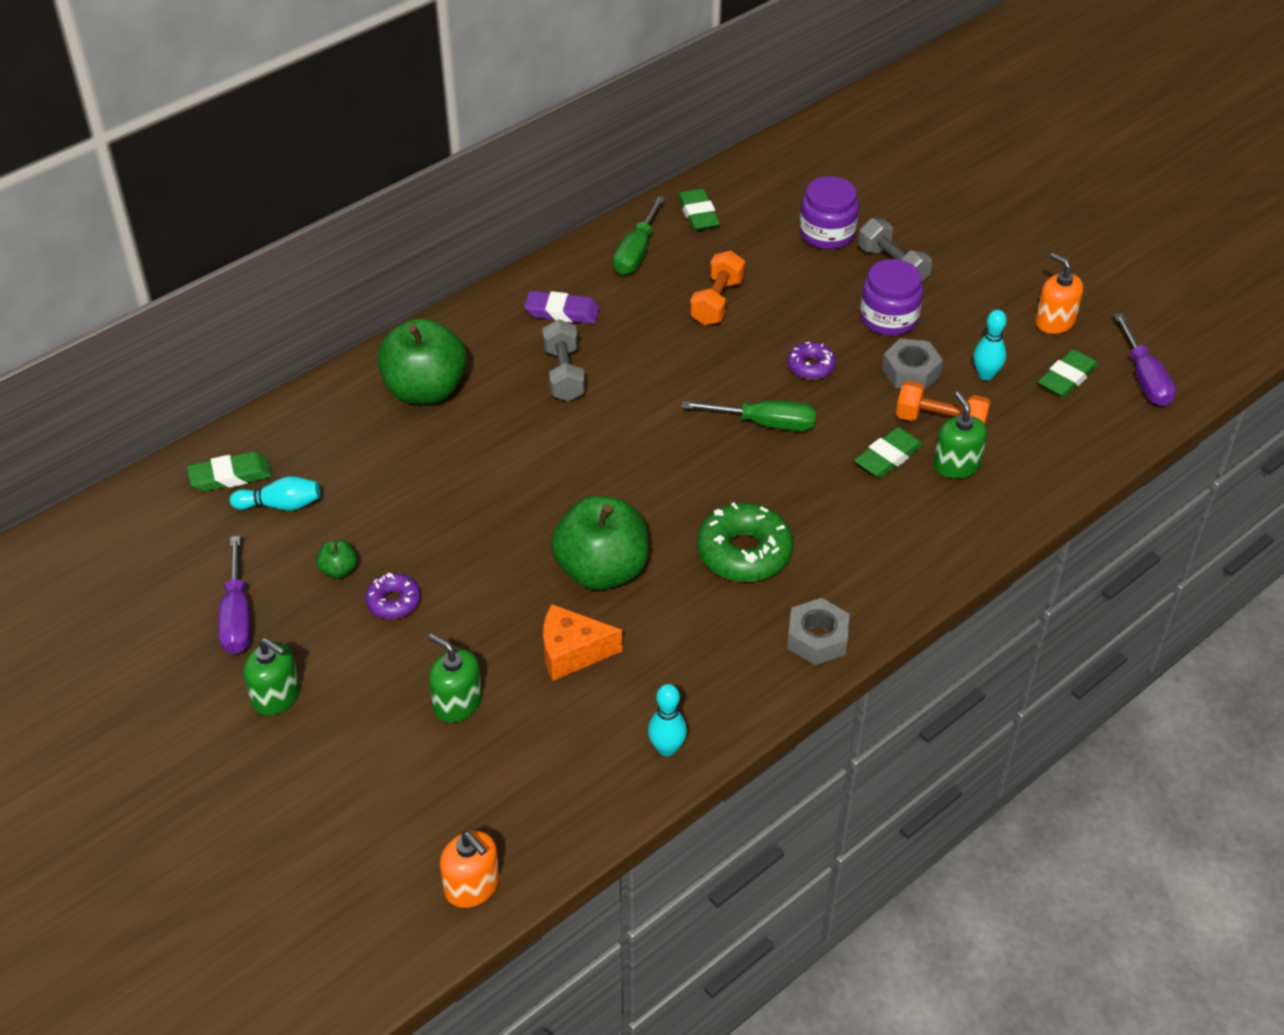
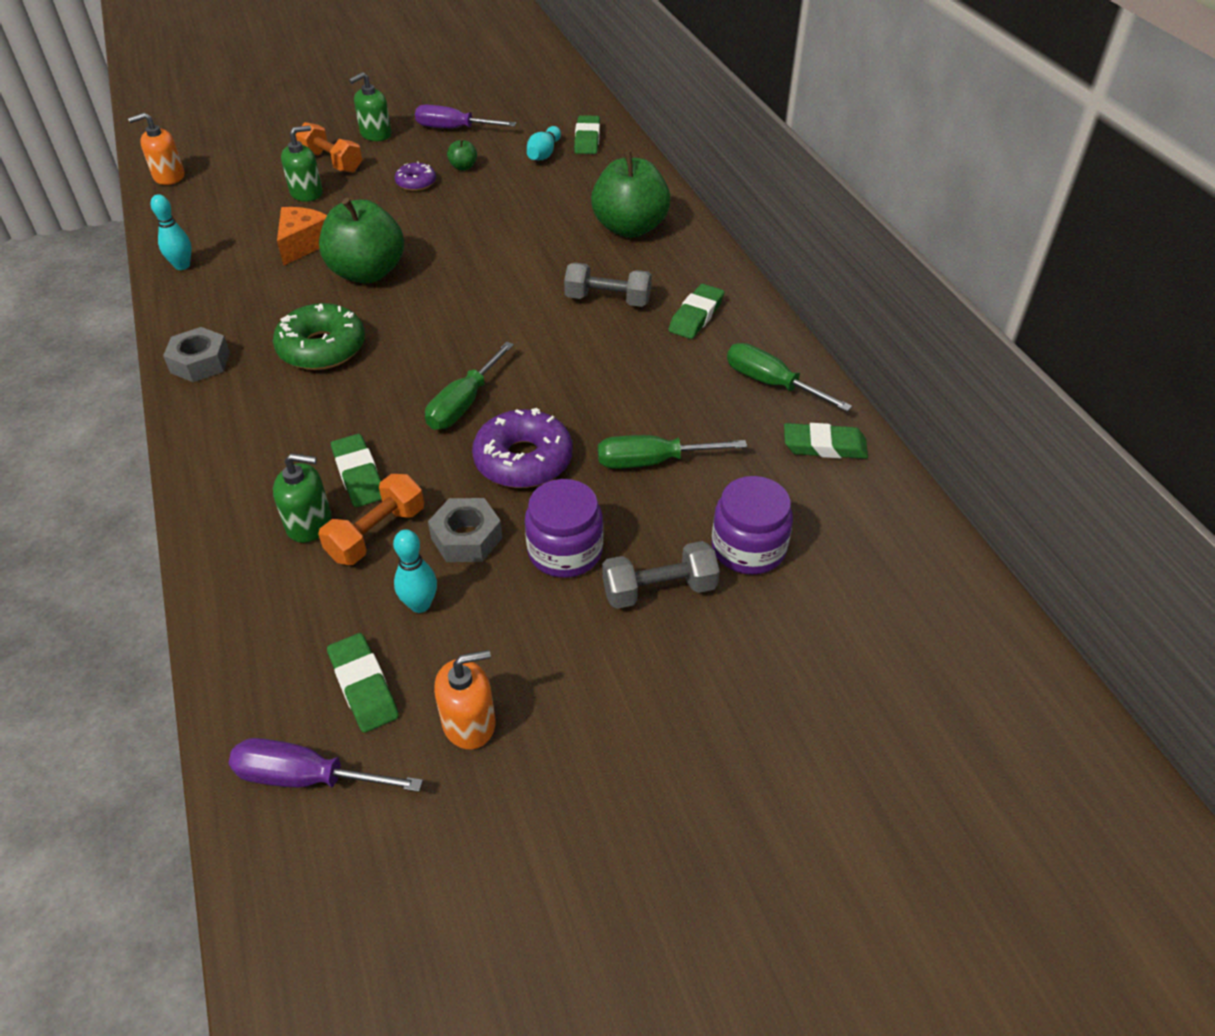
camera: 110 degrees right, 0 degrees up
(562, 312) = (696, 316): purple eraser -> green eraser
(717, 302) = (662, 420): orange dumbbell -> orange dumbbell (332, 162)
(769, 296) = (652, 462): none -> green screwdriver
(811, 366) = (523, 460): purple donut -> purple donut, size x1.79

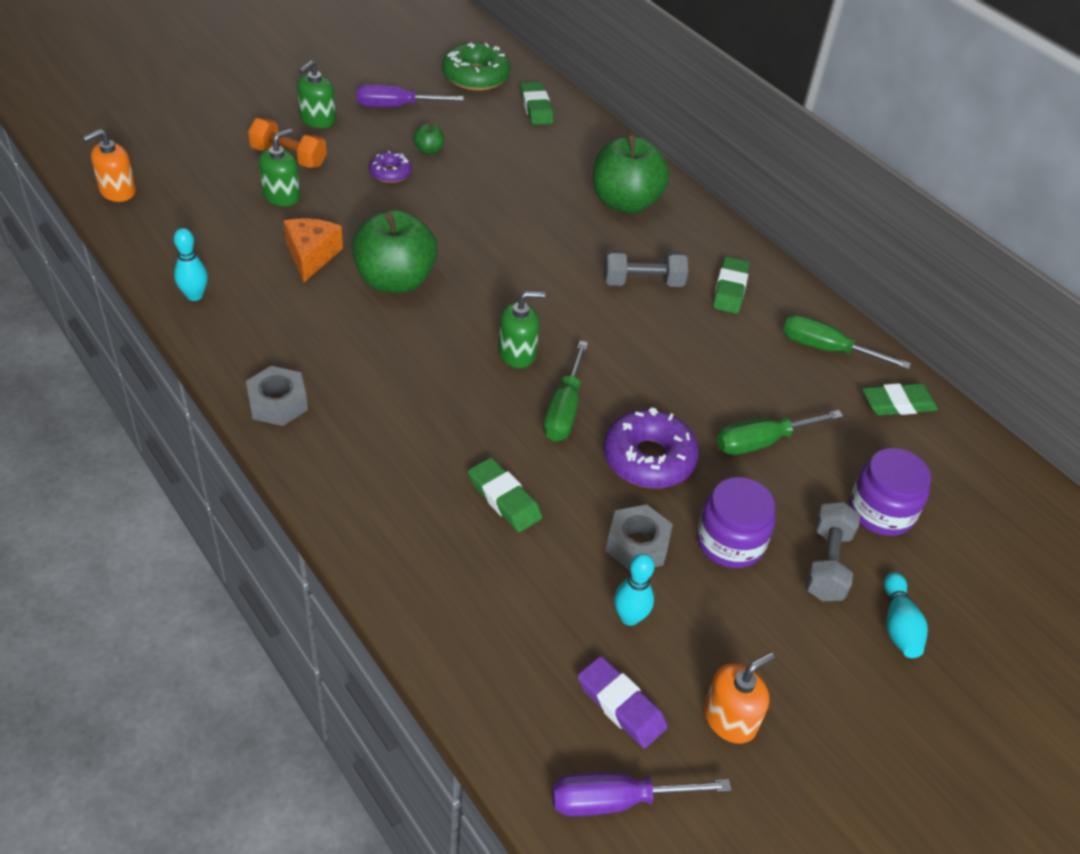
camera: 20 degrees left, 0 degrees up
(309, 523) = (483, 556): green soap dispenser -> green soap dispenser (517, 353)
(322, 348) = (394, 370): green donut -> green donut (475, 76)
(363, 686) = (620, 705): green eraser -> purple eraser
(376, 534) = (553, 555): orange dumbbell -> none
(544, 154) = (502, 128): turquoise bowling pin -> turquoise bowling pin (898, 625)
(659, 590) = (827, 564): grey dumbbell -> grey dumbbell turned 45 degrees counterclockwise

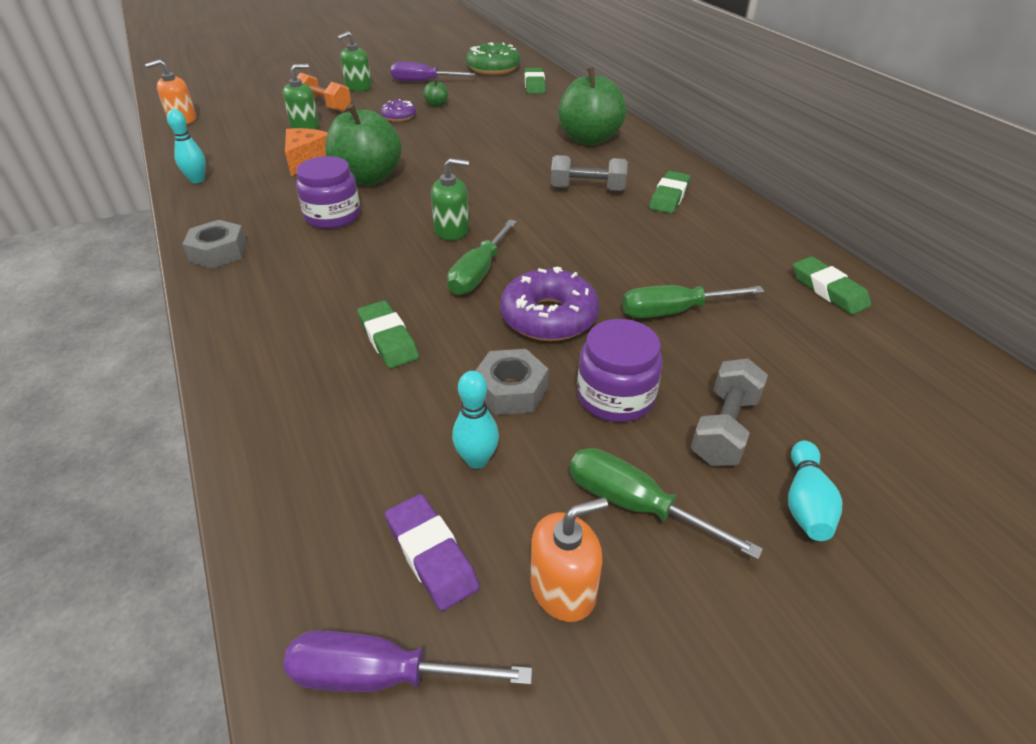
camera: 15 degrees right, 5 degrees down
(826, 349) = (757, 243): green screwdriver -> green screwdriver (635, 505)
(881, 511) = (797, 382): purple jar -> purple jar (333, 216)
(898, 404) = (828, 290): green eraser -> green eraser turned 60 degrees clockwise

